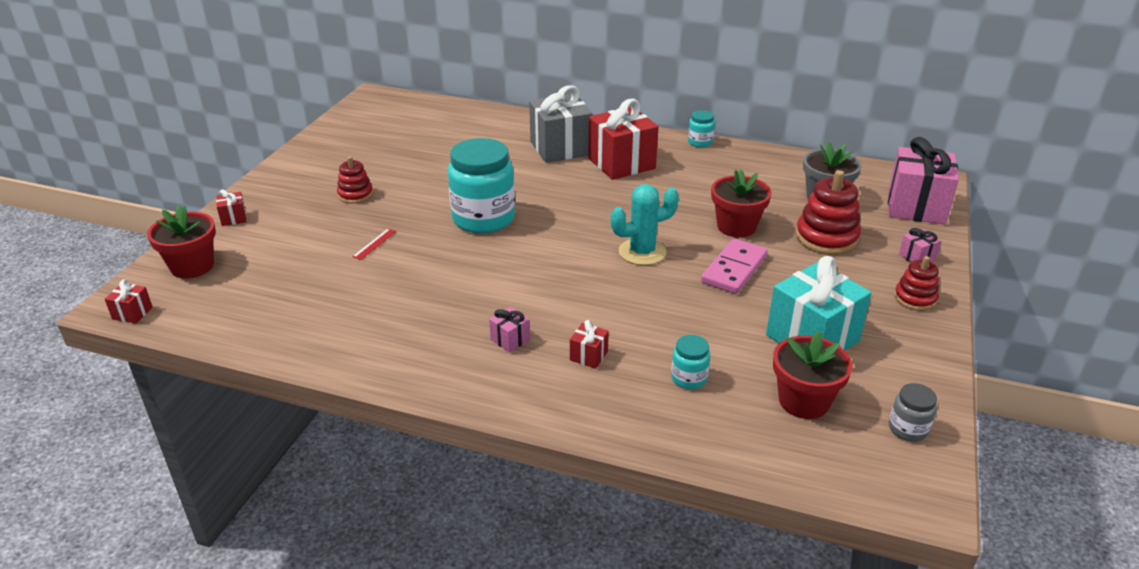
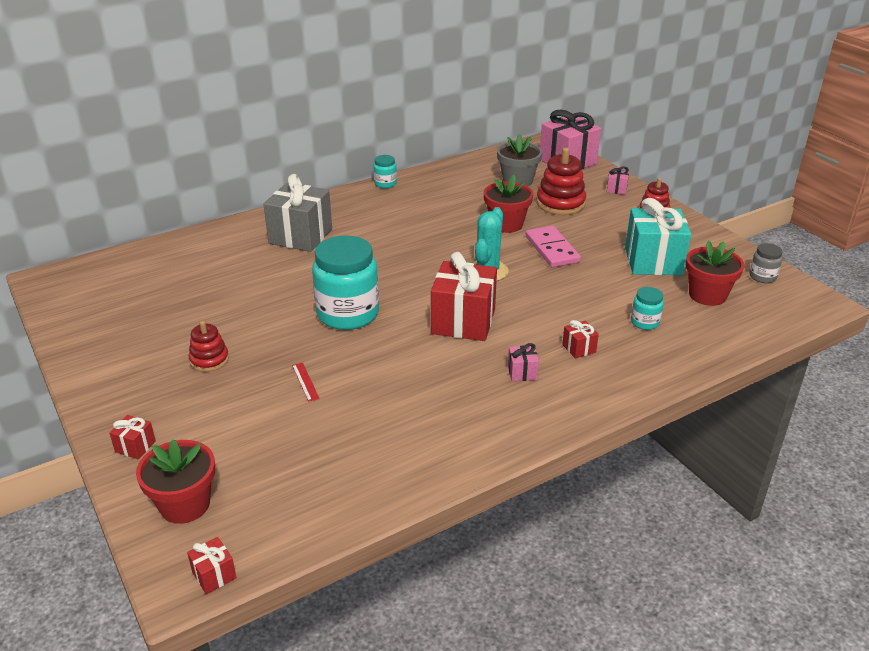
camera: 50 degrees left, 0 degrees up
(621, 163) = (364, 224): red gift -> red gift (463, 322)

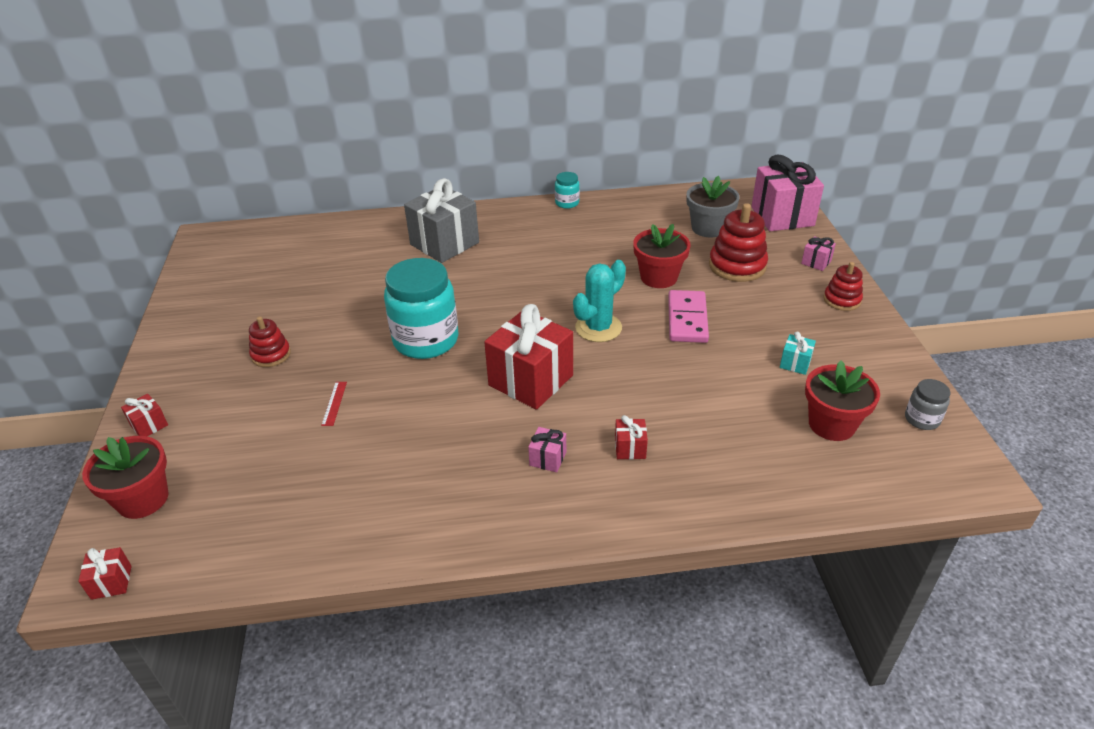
camera: 25 degrees right, 5 degrees up
(645, 322) = (729, 438): turquoise jar -> none
(653, 261) = (795, 363): turquoise gift -> turquoise gift, size x0.43

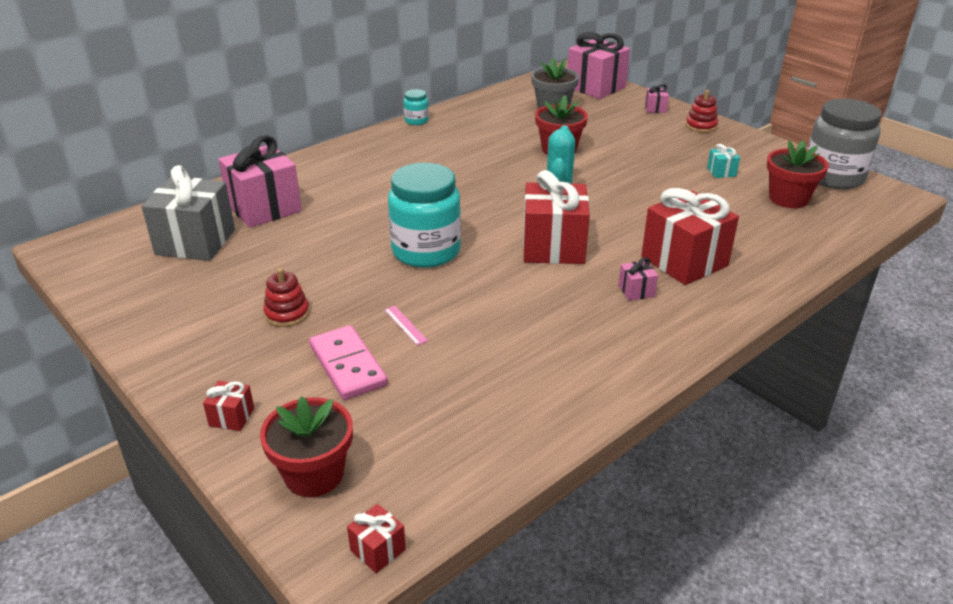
camera: 35 degrees left, 5 degrees down
(334, 403) = (405, 325): red ruler -> pink ruler
(358, 251) = (264, 208): none -> pink gift
(444, 243) = (344, 178): grey gift -> grey gift (195, 242)
(630, 448) = (684, 261): red gift -> red gift, size x2.32
(687, 319) = (615, 169): pink domino -> pink domino (347, 365)
(737, 266) = (605, 126): red stacking toy -> none
(922, 419) = (833, 177): grey jar -> grey jar, size x2.19

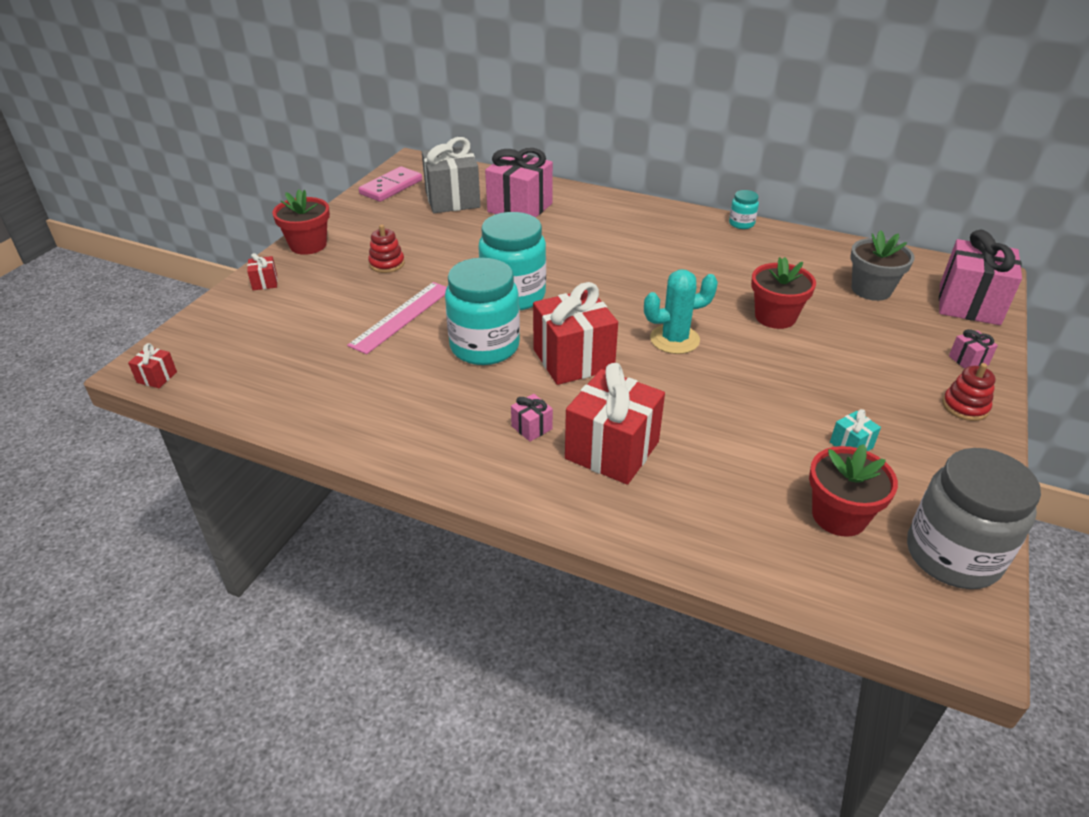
camera: 65 degrees right, 5 degrees up
(314, 474) = (220, 331): red flower pot -> red flower pot (308, 245)
(347, 365) = (338, 307): pink domino -> pink domino (391, 187)
(405, 325) = (401, 316): pink ruler -> pink ruler, size x2.26
(499, 287) = (484, 346): none -> turquoise jar

